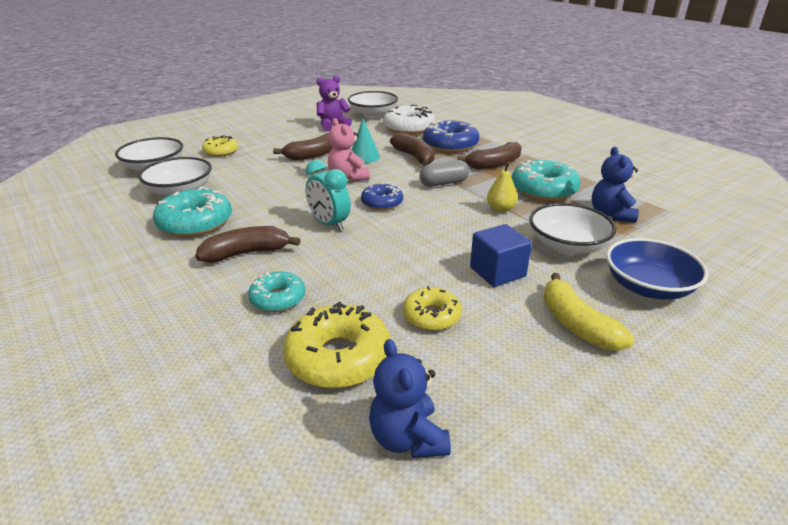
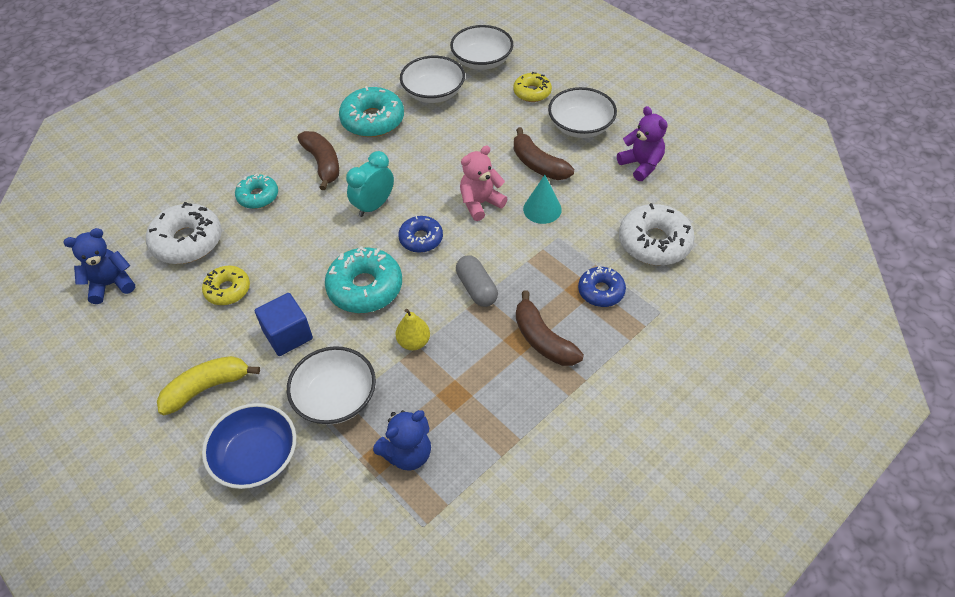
camera: 85 degrees right, 20 degrees up
(338, 357) = (187, 241): yellow donut -> white donut
(373, 114) = (701, 198): white bowl -> white bowl (580, 126)
(415, 157) = (550, 256): brown banana -> none
(450, 145) = (601, 291): blue donut -> blue donut, size x0.61
(543, 190) = (469, 389): turquoise donut -> turquoise donut (365, 287)
(611, 214) = (407, 453): blue teddy bear -> blue teddy bear turned 150 degrees clockwise

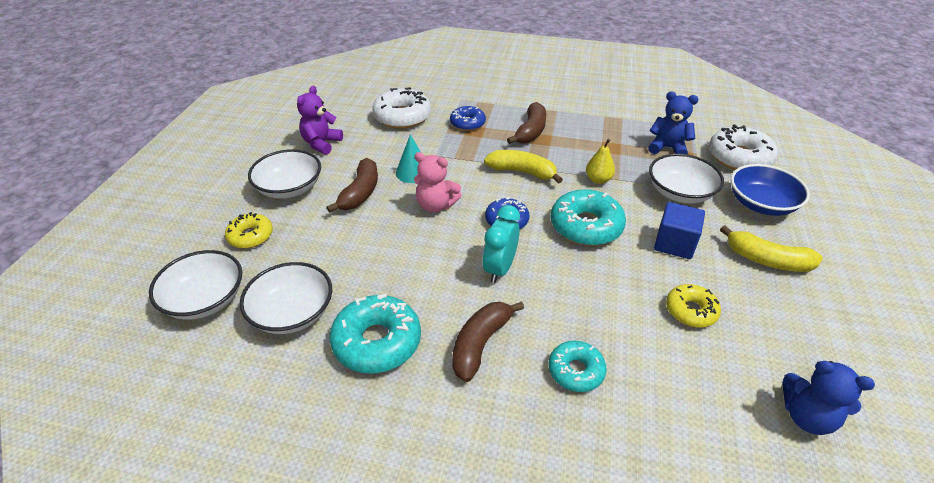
camera: 125 degrees left, 10 degrees down
(187, 241) = (690, 390): white donut -> white donut (739, 157)
(374, 206) = (499, 269): turquoise clock -> turquoise clock turned 105 degrees clockwise
(476, 288) = (522, 172): grey capsule -> yellow banana

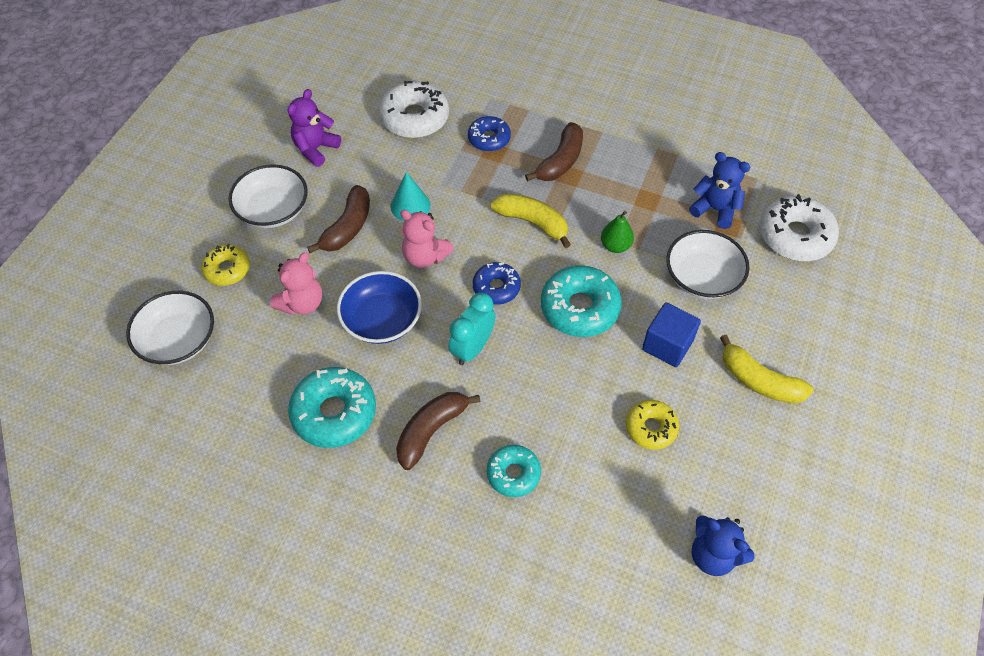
camera: 10 degrees right, 15 degrees up
(292, 313) = (259, 368): white bowl -> none
(327, 253) = (302, 303): none -> pink teddy bear
(598, 180) = (615, 246): yellow pear -> green pear
(761, 204) = (788, 307): blue bowl -> blue bowl (382, 320)

